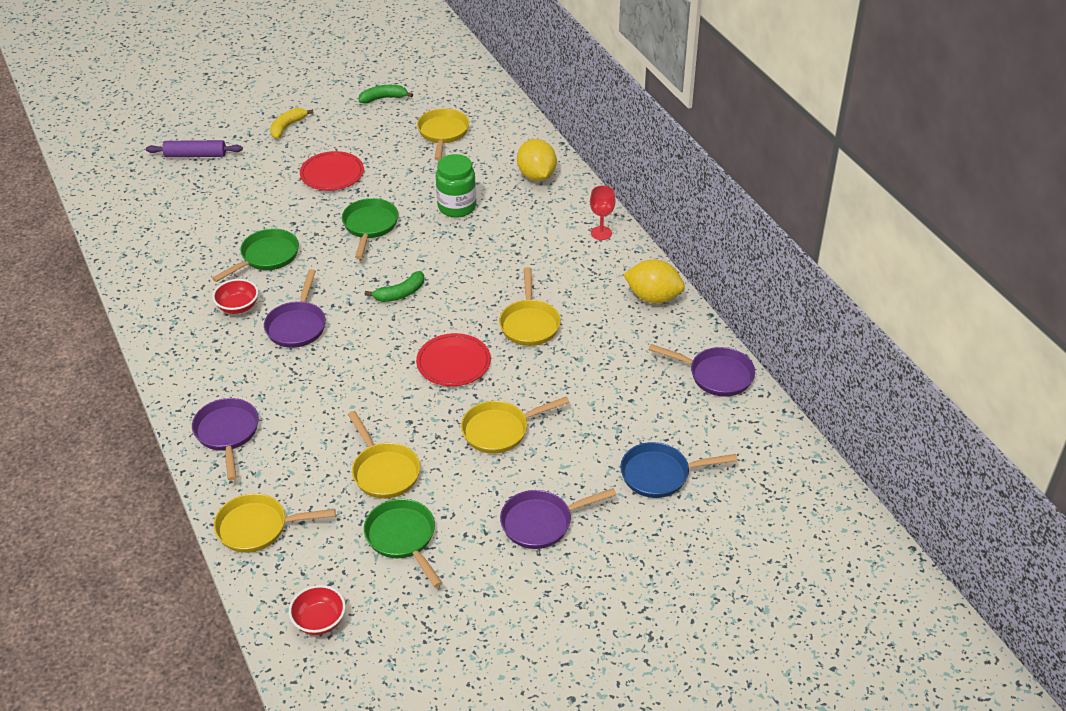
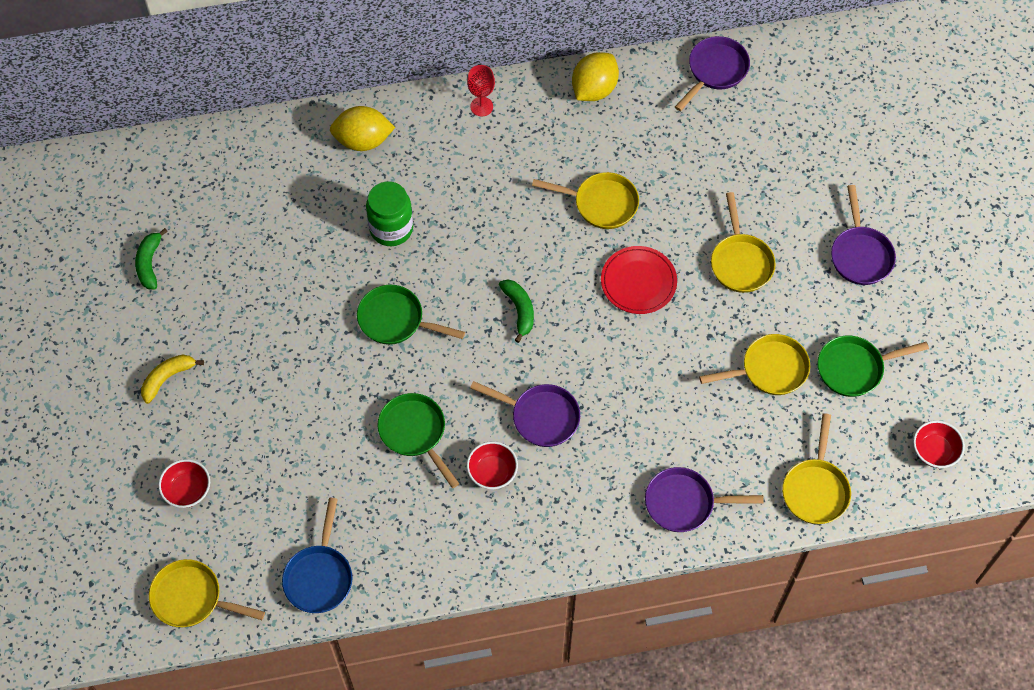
camera: 75 degrees left, 20 degrees up
(195, 155) = (187, 490): purple rolling pin -> red bowl
(287, 127) = (167, 378): yellow banana -> yellow banana turned 90 degrees clockwise
(332, 174) = (284, 343): red plate -> none
(443, 133) = (247, 214): yellow pan -> yellow pan (192, 598)
(660, 474) = (825, 150): blue pan -> blue pan (319, 576)

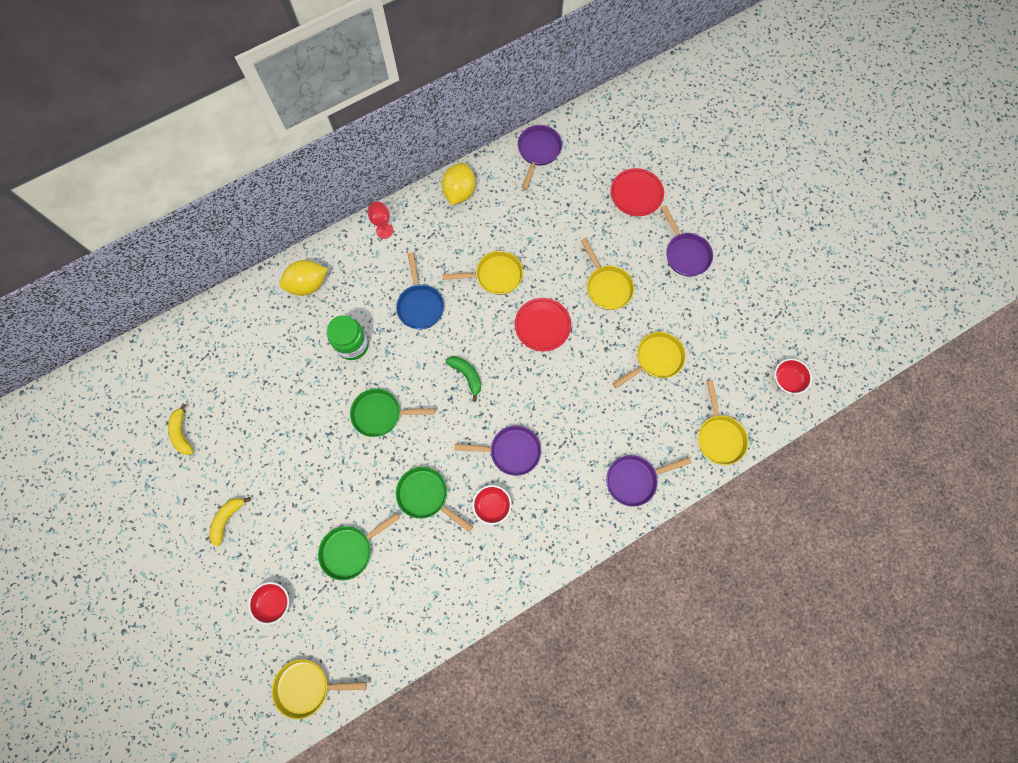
camera: 20 degrees left, 10 degrees up
(150, 263) = (182, 433): green banana -> yellow banana
(319, 576) = (396, 633): blue pan -> blue pan (420, 305)
(824, 161) = (636, 194): none -> red plate
(854, 368) = (712, 338): green pan -> green pan (350, 550)

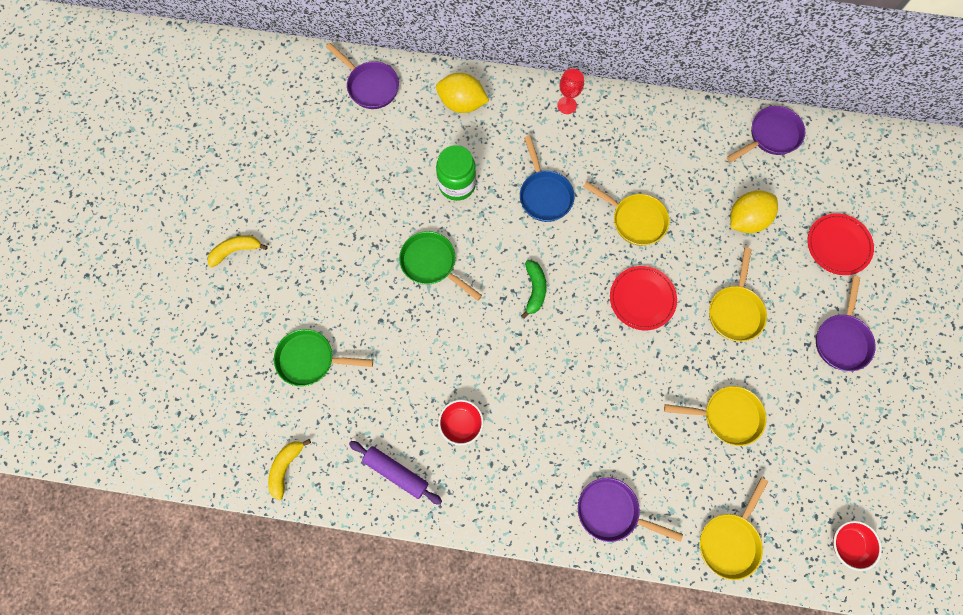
camera: 40 degrees right, 0 degrees up
(182, 433) = (259, 151): yellow banana -> yellow banana (286, 467)
(274, 602) = (215, 350): red bowl -> none
(307, 687) = (182, 444): yellow pan -> none
(420, 305) = (544, 195): blue pan -> blue pan turned 45 degrees counterclockwise
(426, 496) = (411, 366): green pan -> none
(459, 192) = (664, 120): yellow lemon -> yellow lemon (746, 219)
(475, 575) = (396, 472): none -> purple rolling pin
(511, 451) = (518, 389): purple pan -> purple pan (370, 86)

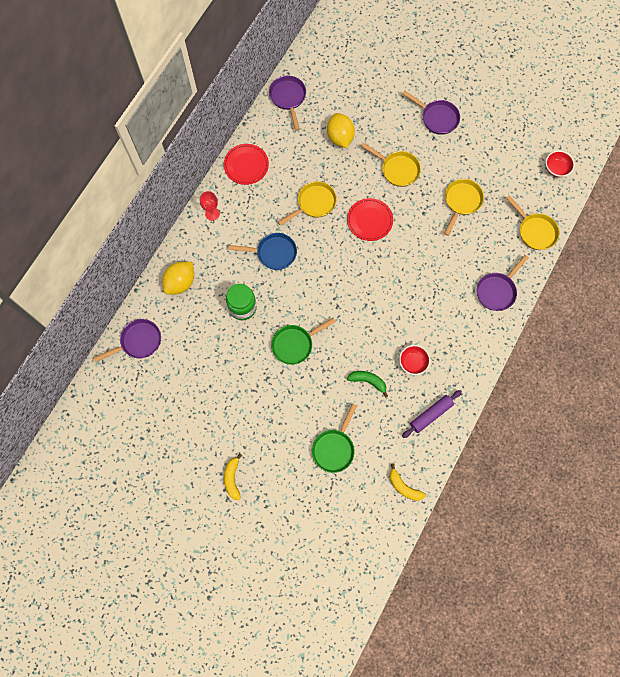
camera: 70 degrees left, 0 degrees up
(534, 289) = (339, 284): green banana -> green banana (368, 381)
(838, 245) = (377, 93): red plate -> red plate (246, 165)

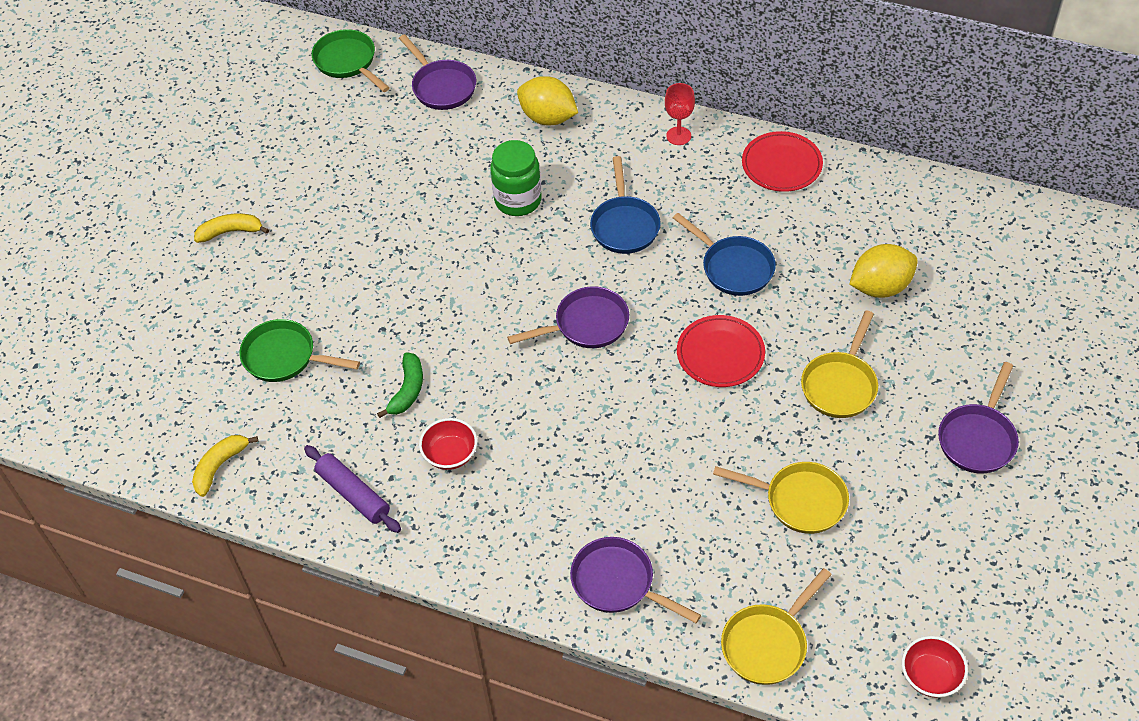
camera: 85 degrees right, 20 degrees down
(288, 98) = (936, 201): purple pan -> purple pan (586, 324)
(295, 344) = (463, 278): green pan -> green pan (348, 62)
(314, 203) = (733, 268): yellow pan -> blue pan

